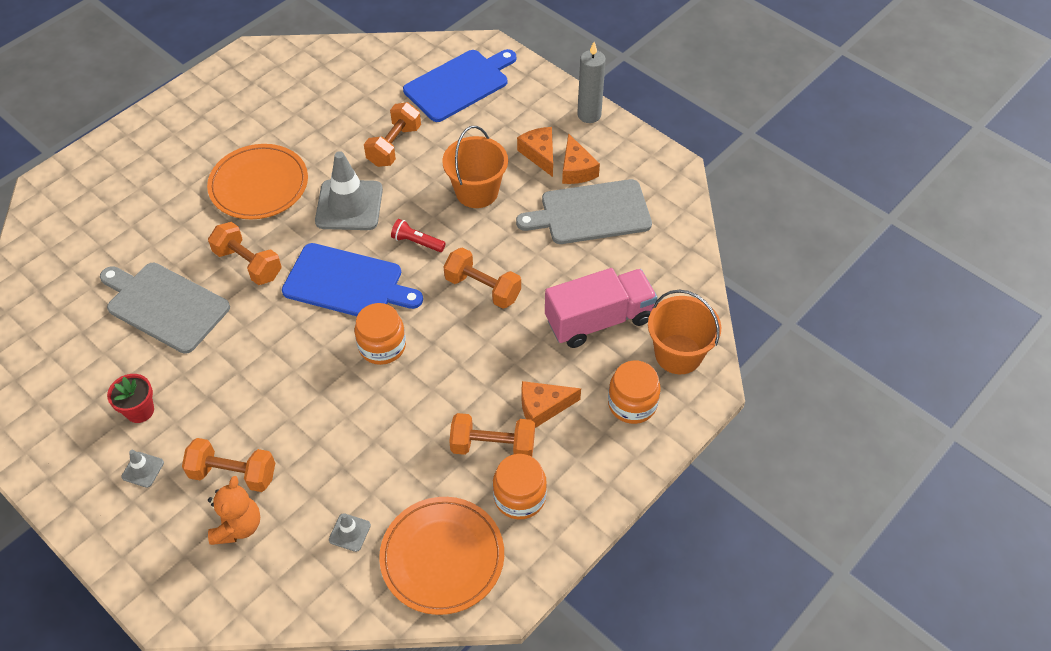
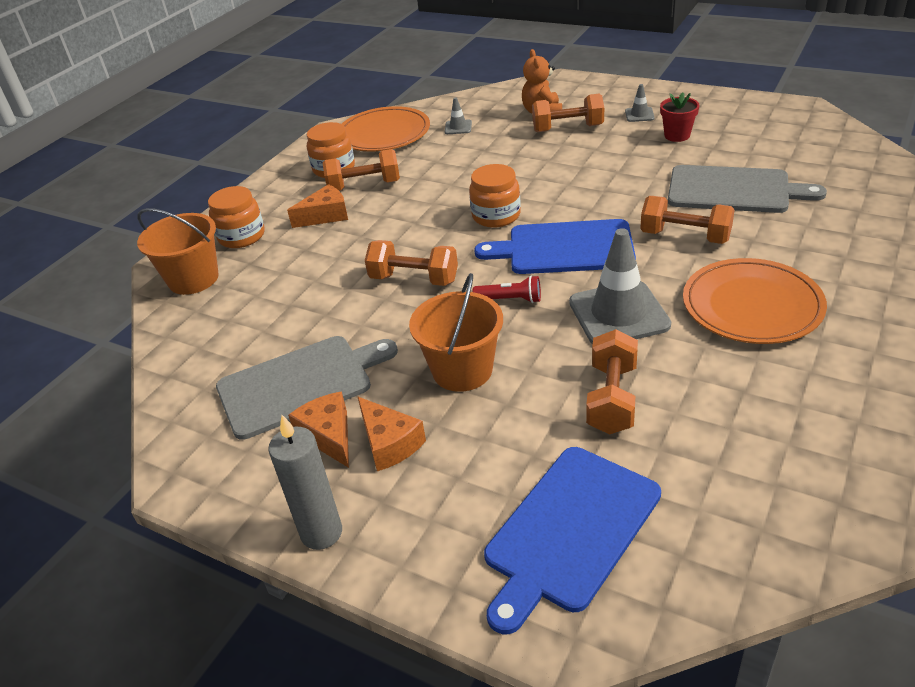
camera: 170 degrees right, 15 degrees down
(599, 320) = (279, 284): pink truck -> none

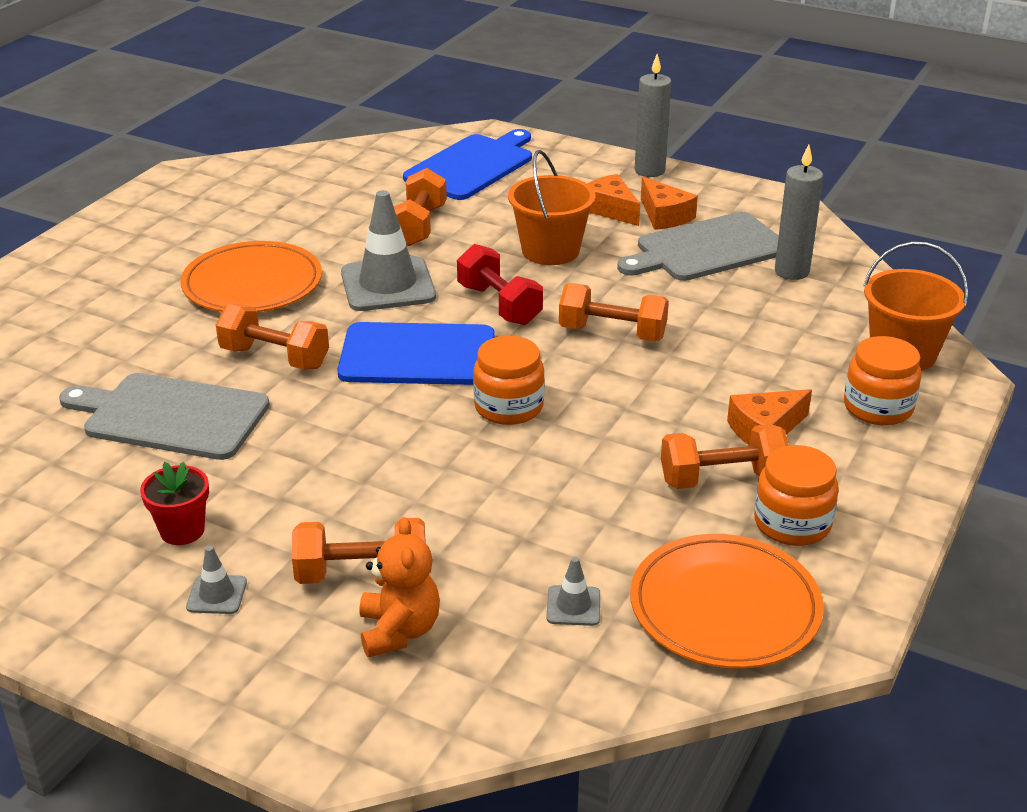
camera: 175 degrees right, 5 degrees down
(231, 358) = (791, 271): none -> grey candle
(510, 300) = (499, 305): red flashlight -> red dumbbell

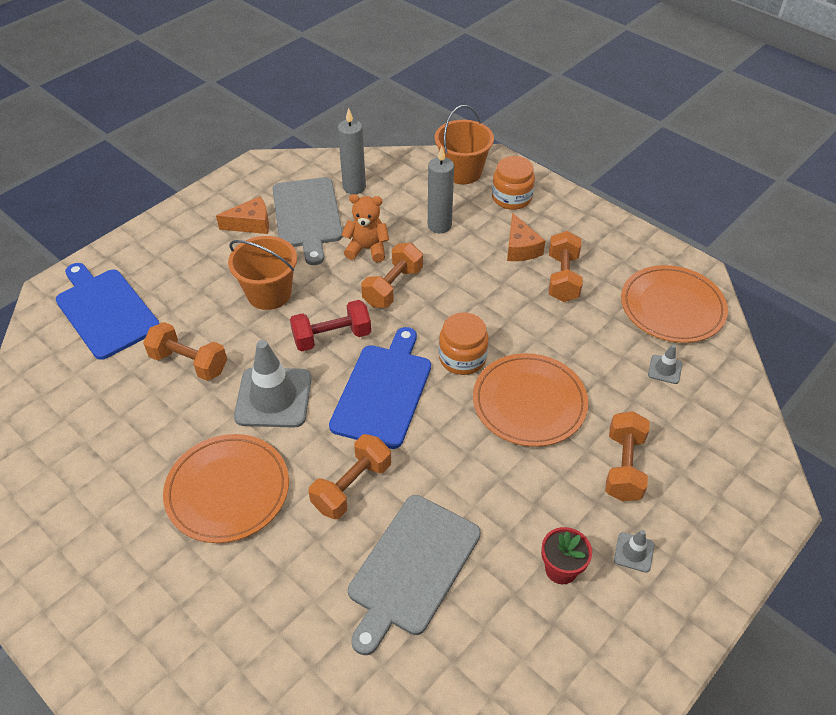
camera: 75 degrees left, 15 degrees up
(399, 631) = (678, 455): orange teddy bear -> orange teddy bear (367, 249)
(451, 474) = (529, 402): none -> orange plate
(610, 209) = (226, 248): orange cheese -> none
(649, 171) = (180, 214): grey candle -> grey candle (439, 225)
(792, 523) = (607, 262): orange jar -> none

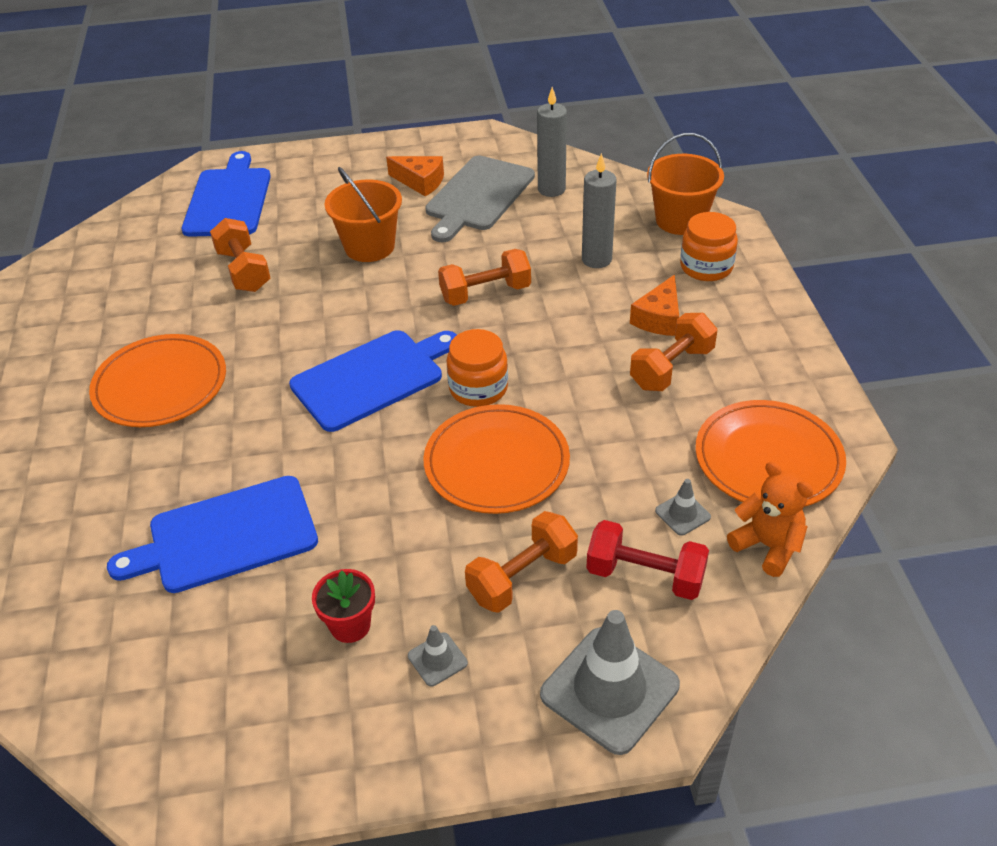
camera: 40 degrees right, 5 degrees down
(273, 397) = (276, 333): grey traffic cone -> grey traffic cone (609, 690)
(332, 337) = (381, 309): red dumbbell -> red dumbbell (645, 576)
(352, 486) = (255, 440): orange dumbbell -> none
(367, 249) = (500, 249): orange teddy bear -> orange teddy bear (767, 546)
(412, 568) = (226, 536): grey cutting board -> blue cutting board

